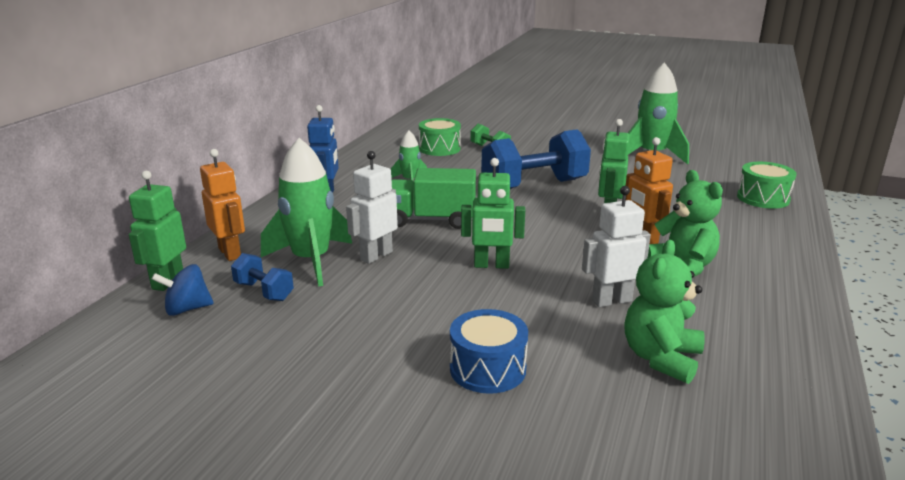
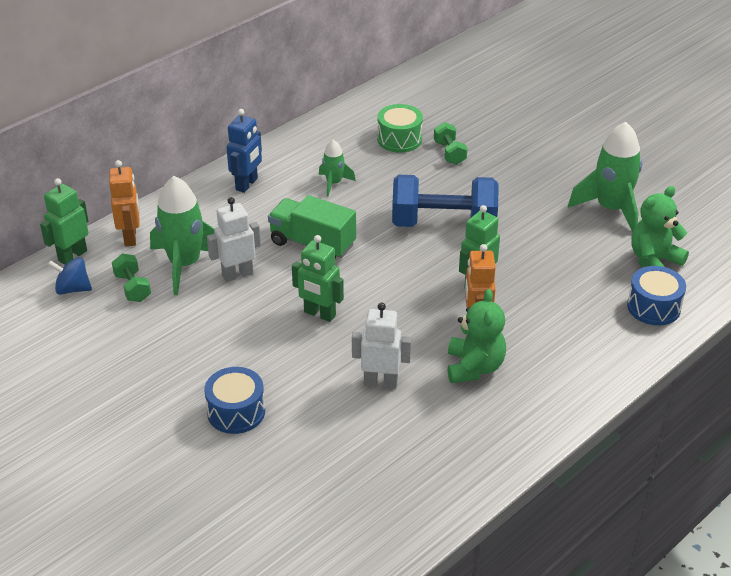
camera: 25 degrees right, 15 degrees up
(264, 291) = (132, 288): blue dumbbell -> green dumbbell
(661, 358) = (364, 446): green teddy bear -> green teddy bear (653, 261)
(763, 198) = (653, 307): green drum -> blue drum

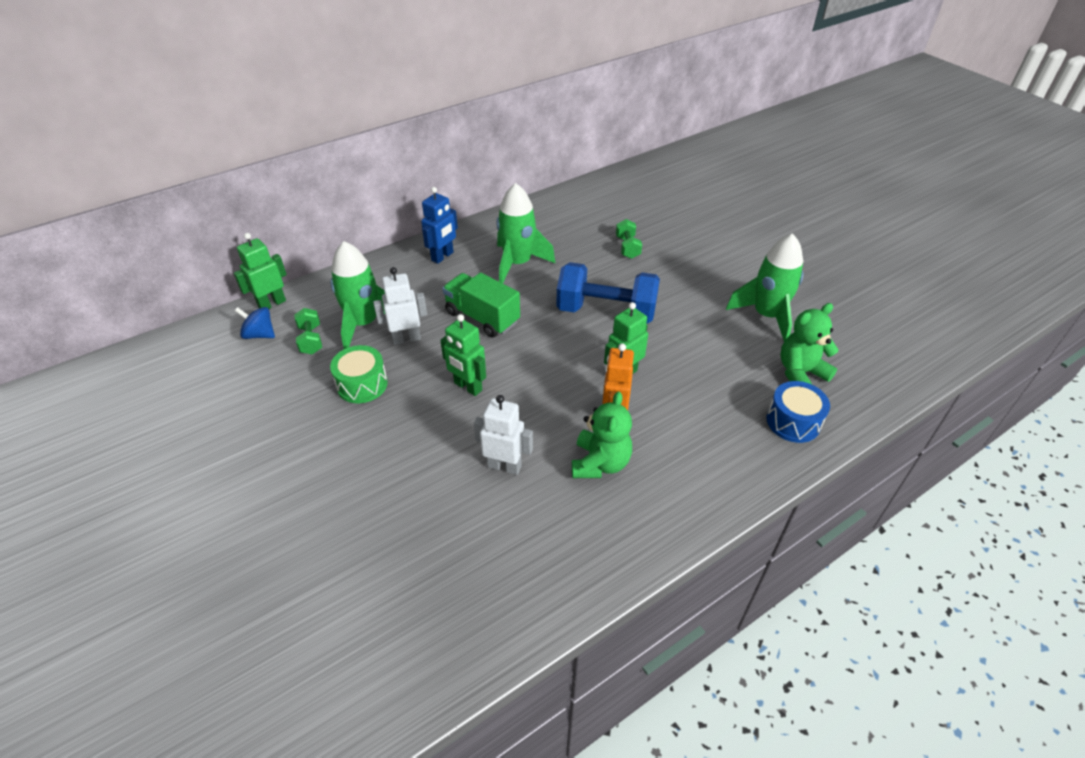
camera: 10 degrees right, 5 degrees up
(130, 237) = (327, 293): orange robot -> none
(236, 412) = (358, 478): blue drum -> none
(334, 183) = (518, 264): green rocket -> green rocket, size x1.91
(399, 139) = (586, 231): green drum -> green drum (362, 384)

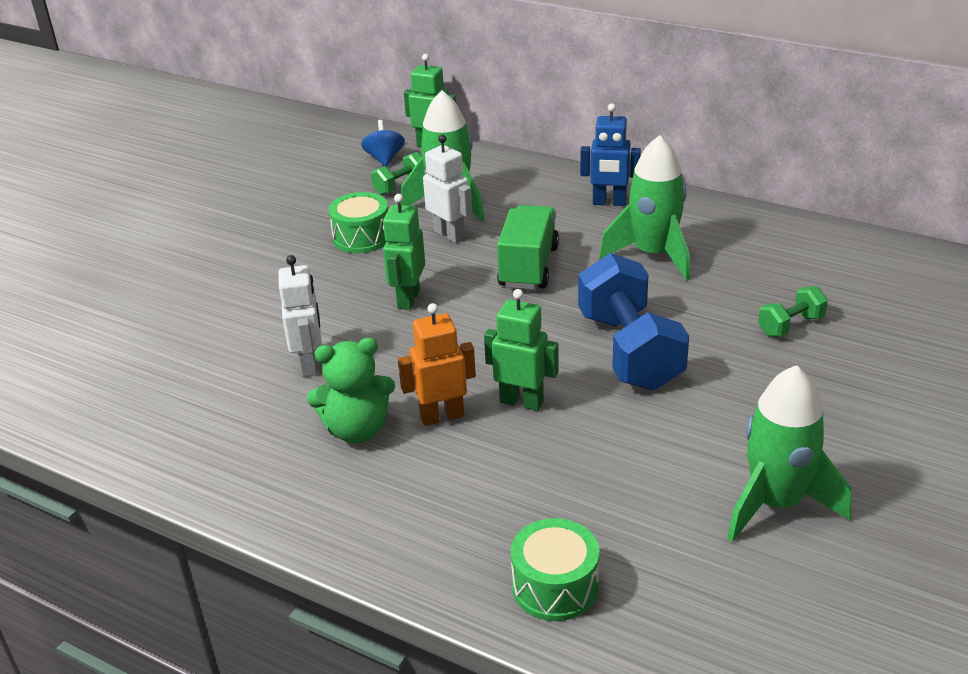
camera: 65 degrees right, 10 degrees down
(793, 422) = (555, 586): blue drum -> green drum
(800, 373) = (671, 572): green teddy bear -> none

